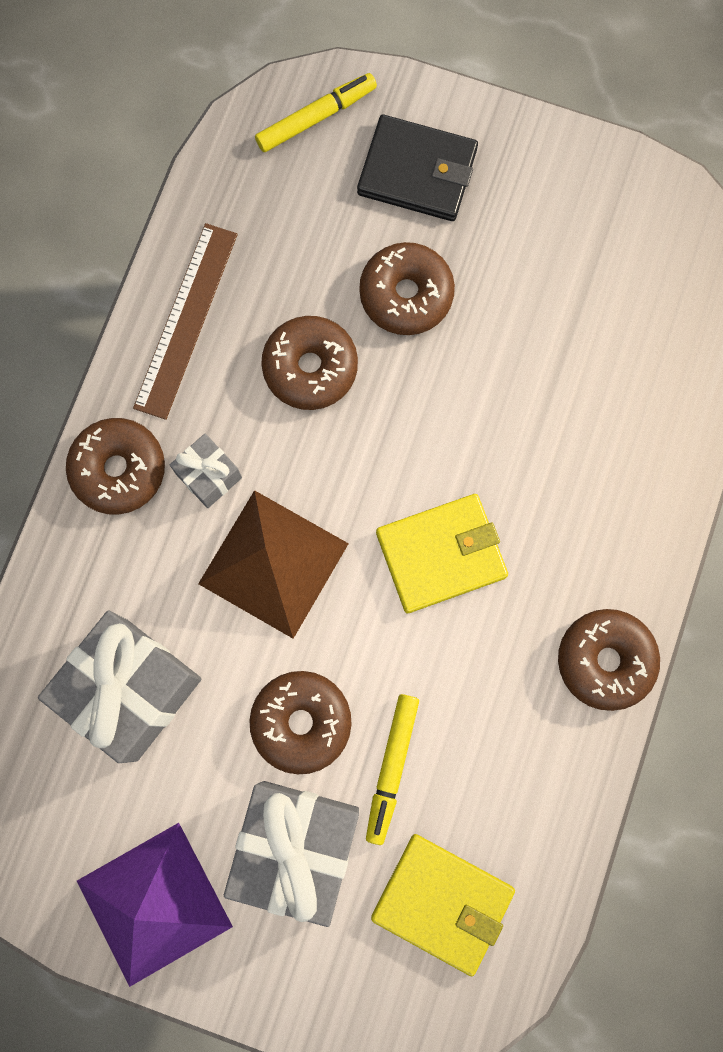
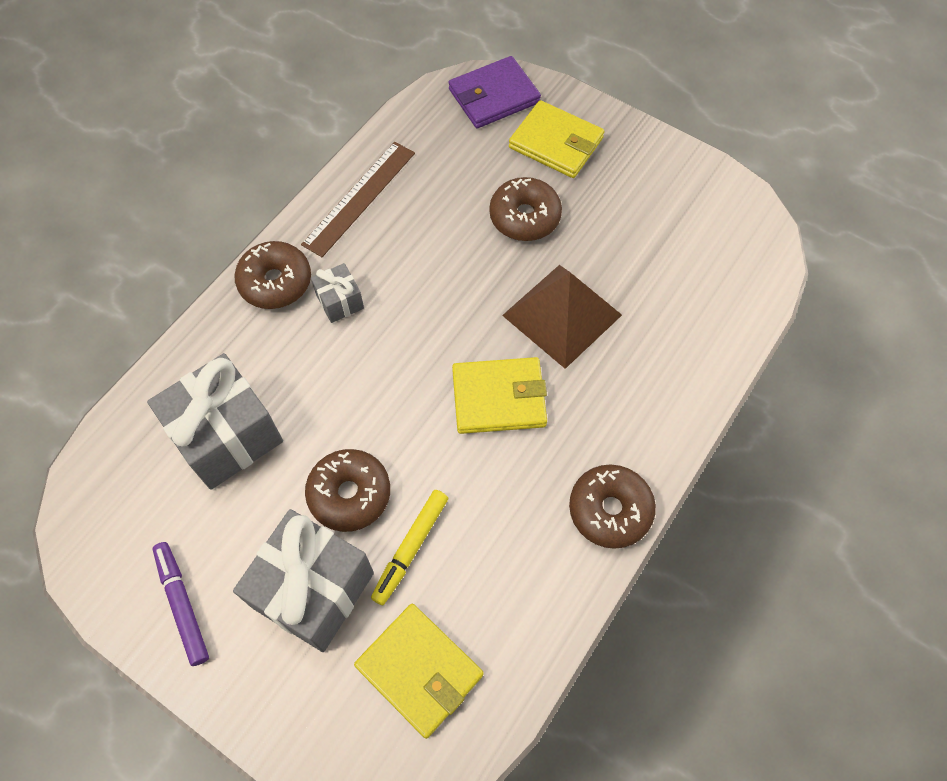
camera: 15 degrees right, 15 degrees down
(154, 903) = (182, 604): purple pyramid -> purple marker
(273, 563) = (367, 373): brown pyramid -> brown pyramid (562, 315)
(310, 368) = (439, 248): brown donut -> none
(316, 117) = (494, 96): yellow marker -> purple wallet
(417, 172) = (556, 143): black wallet -> yellow wallet

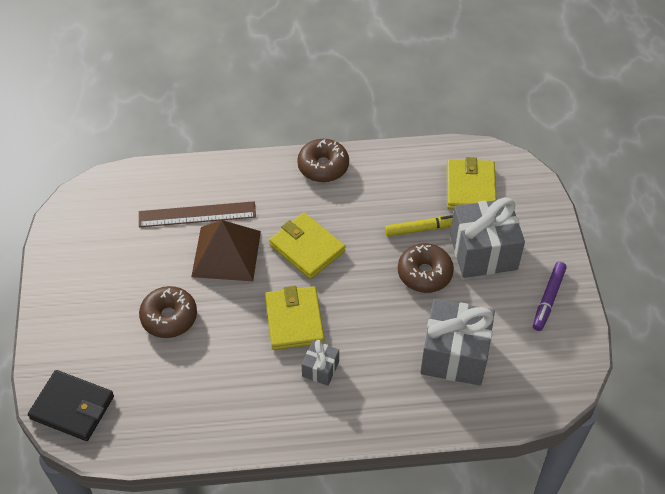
camera: 130 degrees left, 10 degrees down
(275, 282) = (340, 416): brown donut -> none
(359, 198) = (234, 421): brown ruler -> brown ruler (197, 214)
(494, 96) = (72, 407): purple wallet -> black wallet
(556, 143) = (89, 341): yellow wallet -> yellow wallet (294, 320)

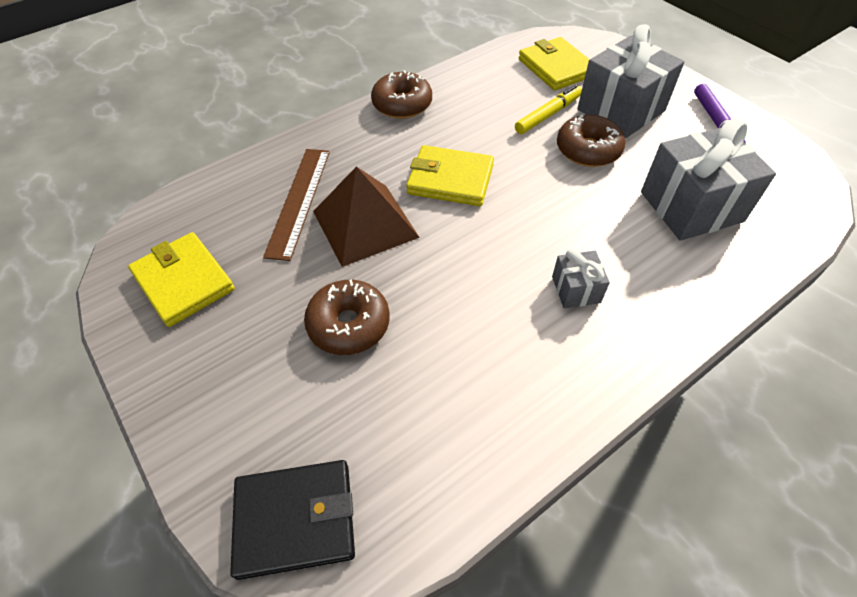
camera: 30 degrees left, 0 degrees up
(197, 214) = (299, 201): brown ruler -> brown ruler turned 45 degrees counterclockwise
(294, 320) = (500, 254): yellow wallet -> yellow wallet (184, 281)

